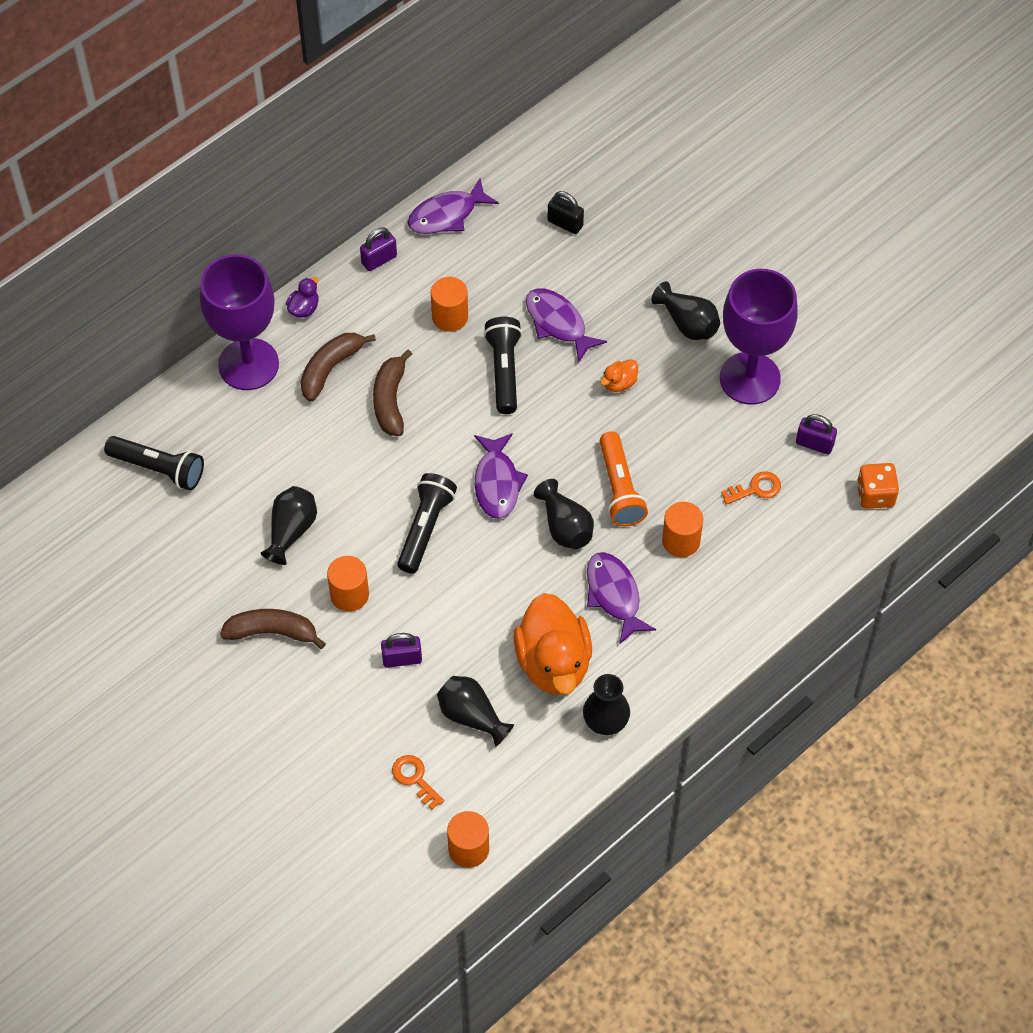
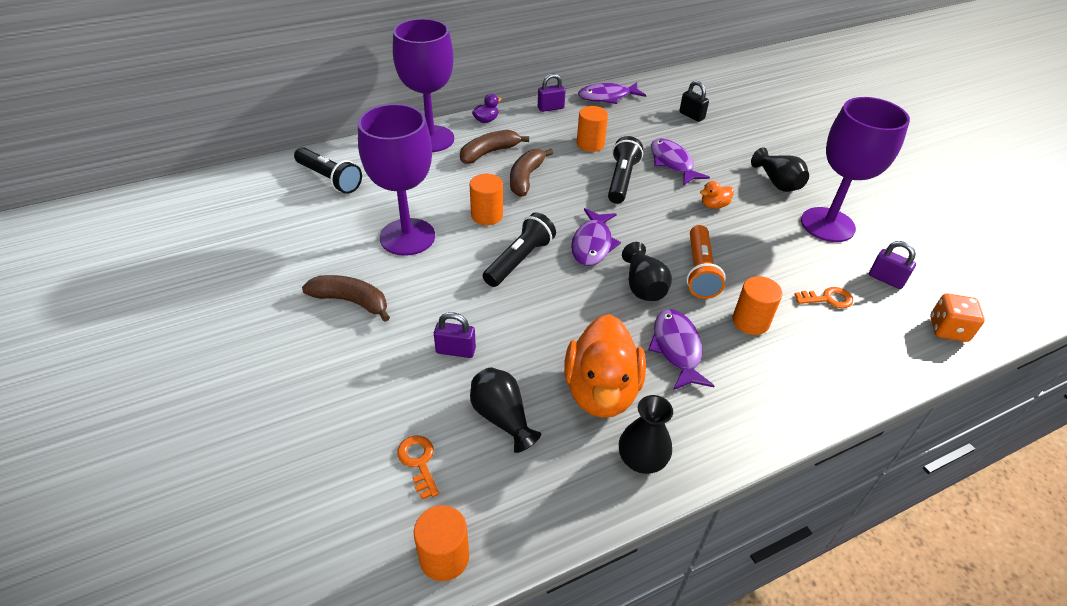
camera: 15 degrees right, 15 degrees down
(291, 531) = (407, 237): black vase -> purple goblet
(349, 595) = (432, 290): orange cylinder -> orange cylinder (487, 215)

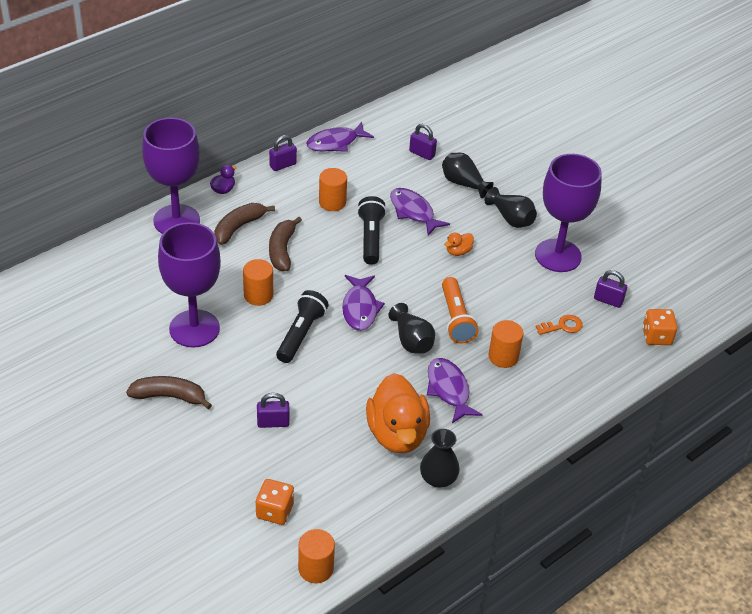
camera: 15 degrees left, 0 degrees up
(329, 179) = (96, 281): black flashlight -> none
(418, 462) = (275, 511): orange key -> orange dice
(502, 418) = (327, 468): black vase -> black vase (463, 184)
(691, 116) = (422, 153): black padlock -> purple padlock

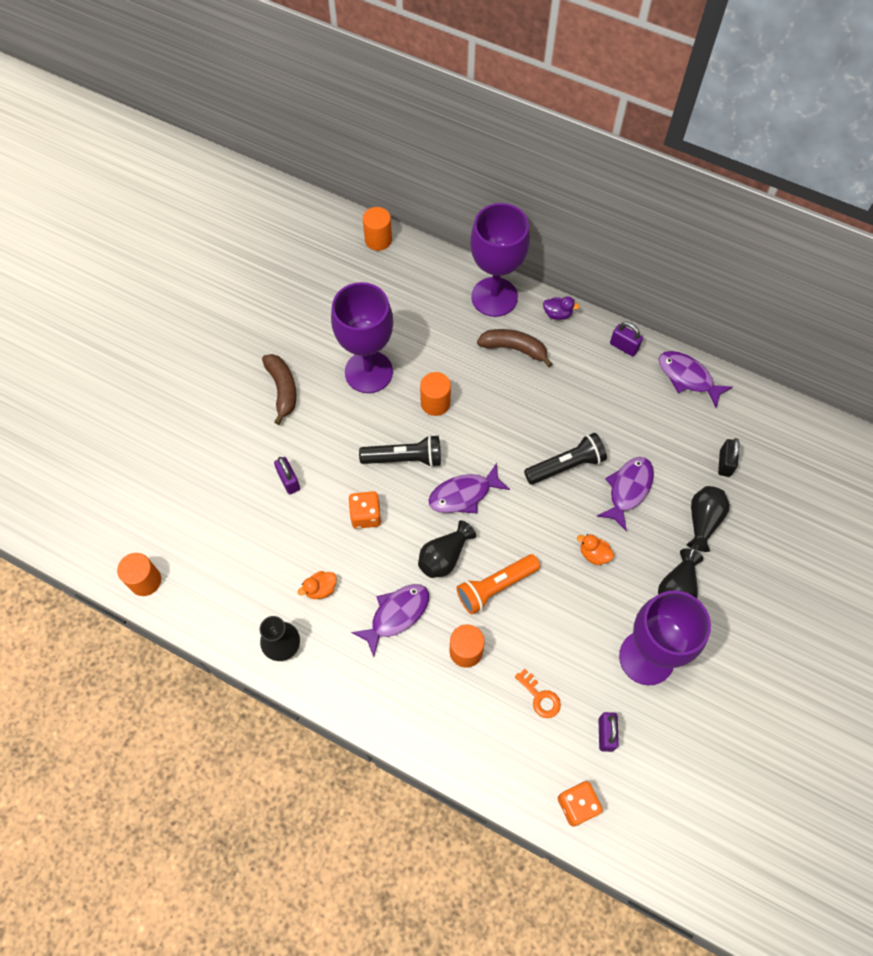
camera: 70 degrees right, 20 degrees up
(275, 511) = (193, 523): orange dice -> orange dice (366, 515)
(282, 250) = (504, 397): brown banana -> none
(332, 202) = (596, 411): orange cylinder -> orange cylinder (378, 240)
(397, 434) = (320, 589): orange duck -> orange duck, size x0.42
(422, 153) = (725, 463): purple padlock -> black padlock

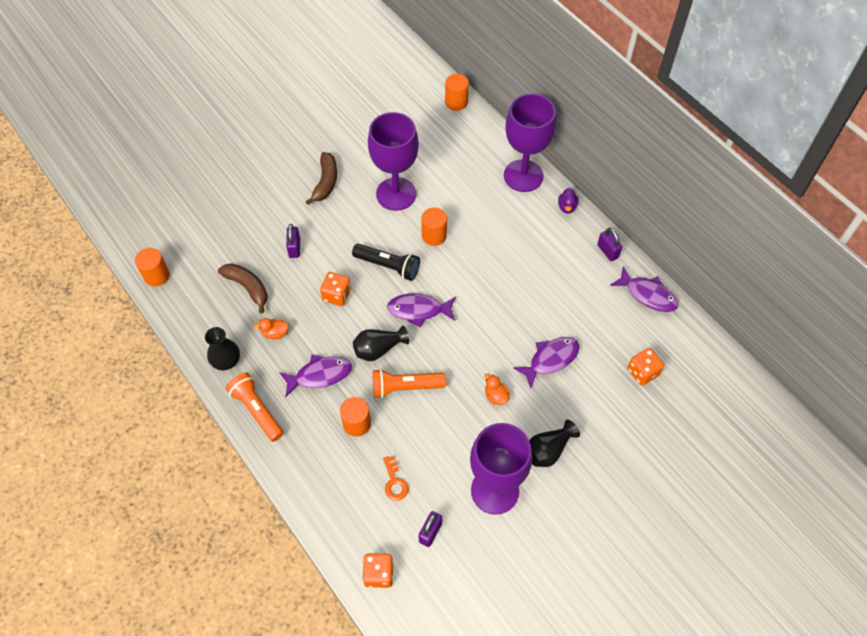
camera: 25 degrees right, 5 degrees down
(349, 686) = (257, 410): none -> orange flashlight
(514, 349) = (518, 219): brown banana -> brown banana (248, 287)
(557, 314) = (567, 207): purple duck -> purple duck turned 60 degrees clockwise
(566, 465) = (510, 321): black flashlight -> none
(687, 377) = (648, 295): purple fish -> purple fish turned 150 degrees clockwise
(703, 521) = (599, 408): black vase -> none
(725, 463) = (642, 372): black padlock -> orange dice

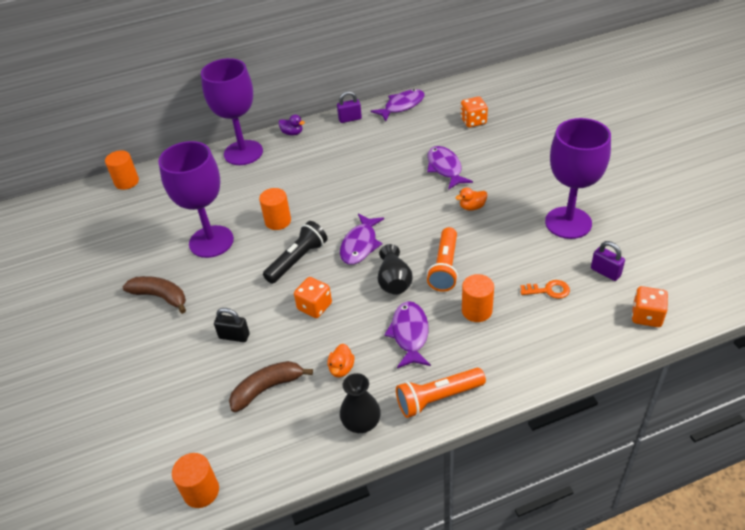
camera: 70 degrees left, 15 degrees down
(294, 248) = (234, 336): purple padlock -> black padlock
(548, 450) = (534, 184): black vase -> none

